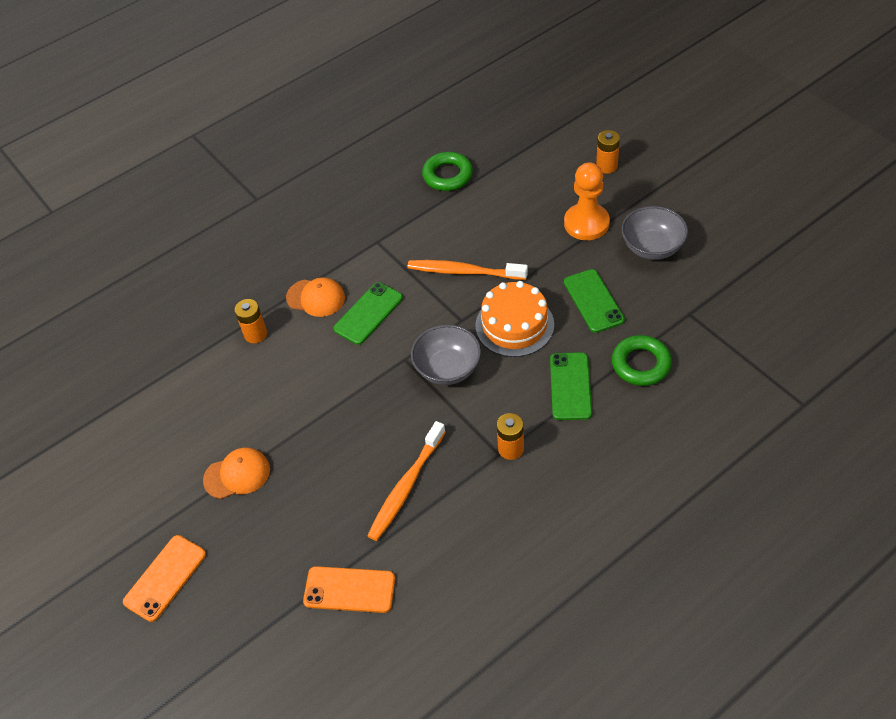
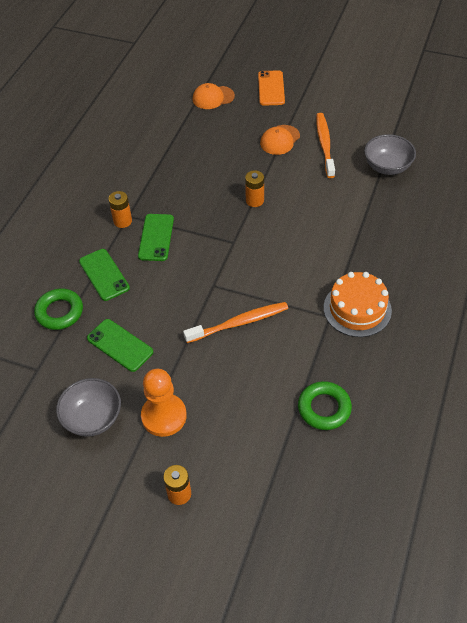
camera: 145 degrees right, 0 degrees up
(255, 334) = (351, 212): orange battery -> orange battery (254, 200)
(316, 298) = (334, 253): orange cap -> orange cap (213, 97)
(349, 590) = (169, 123): orange phone -> none
(368, 313) = (285, 259): green phone -> green phone (156, 237)
(406, 486) = (174, 176): orange toothbrush -> orange toothbrush (324, 144)
(447, 368) = (198, 249): grey bowl -> grey bowl (387, 167)
(514, 325) = (170, 299): orange cake -> orange cake (357, 309)

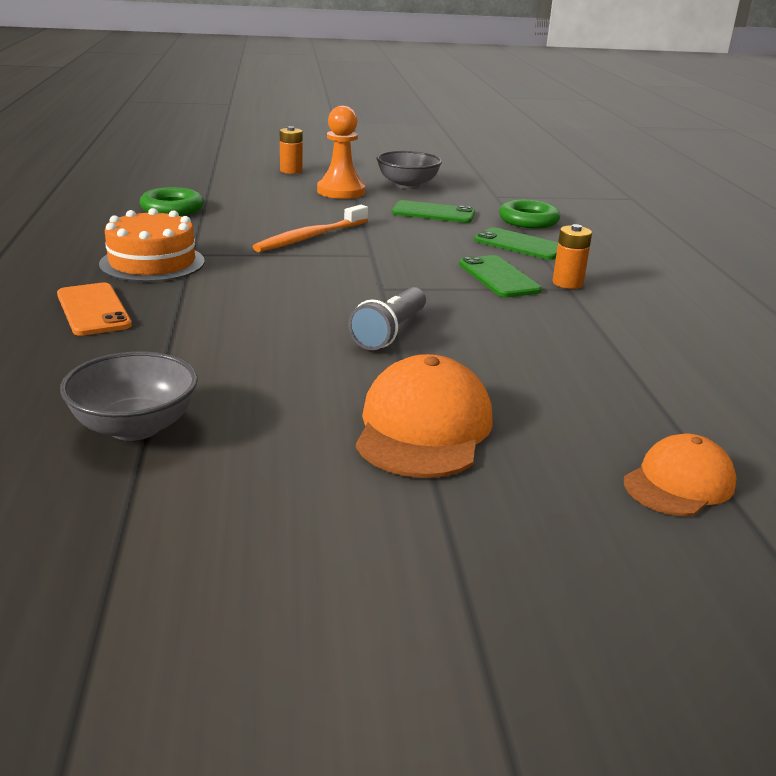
camera: 150 degrees right, 25 degrees down
(254, 200) = (390, 332): orange battery -> grey flashlight
(271, 88) = (563, 547): orange phone -> orange phone (93, 310)
(280, 140) = (423, 427): orange cap -> orange cap, size x1.56
(324, 144) = (310, 439): orange toothbrush -> none

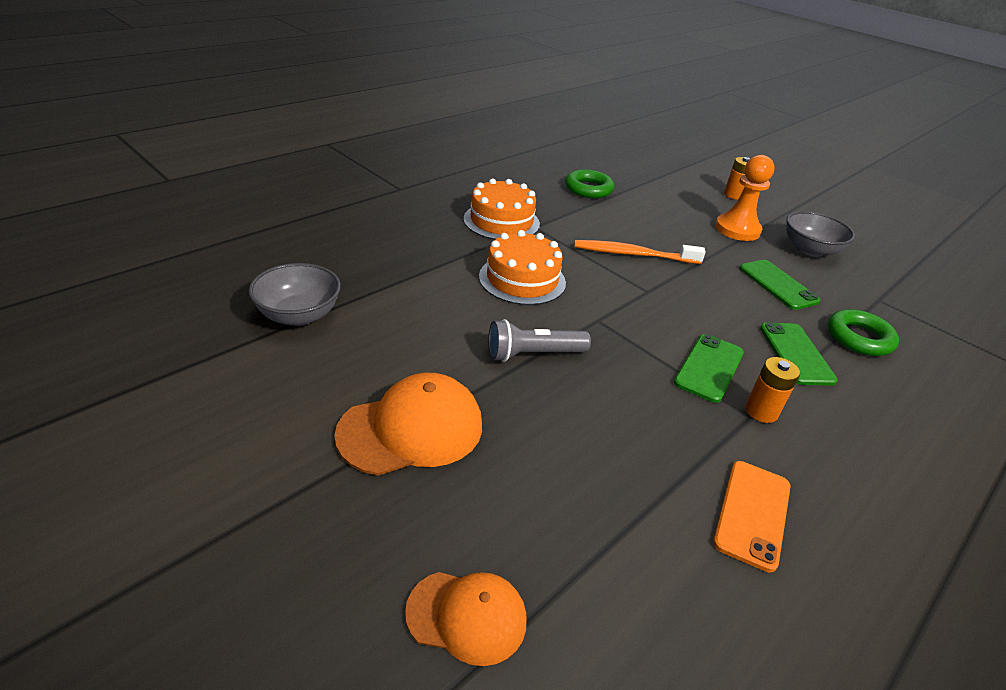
camera: 50 degrees right, 10 degrees up
(93, 310) = (415, 235): orange phone -> orange phone (752, 513)
(269, 293) = (522, 279): none -> orange cake

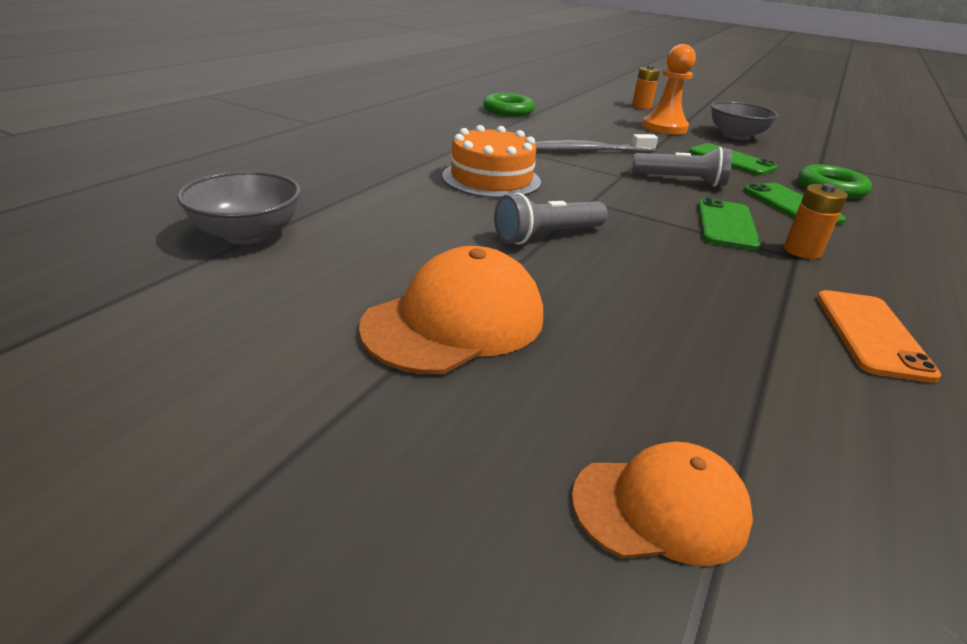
camera: 15 degrees left, 5 degrees down
(501, 221) = (438, 138): orange cake -> none
(633, 254) = (587, 151): orange toothbrush -> grey toothbrush
(703, 306) = (681, 181): none -> grey flashlight

